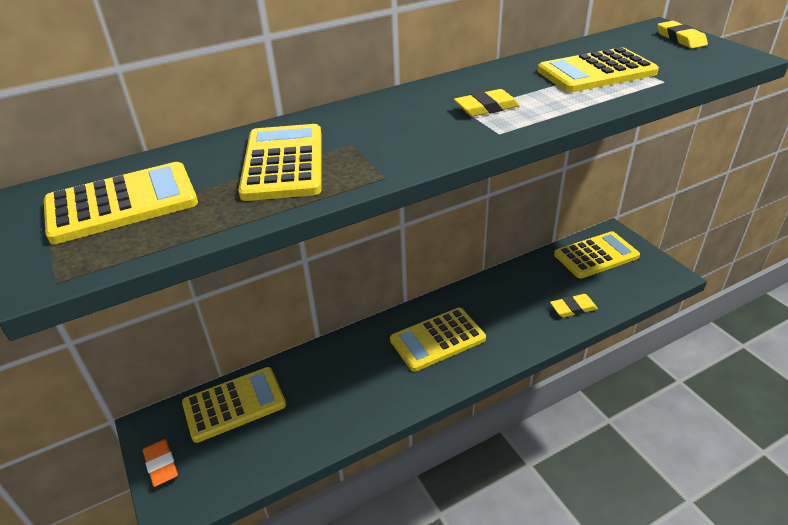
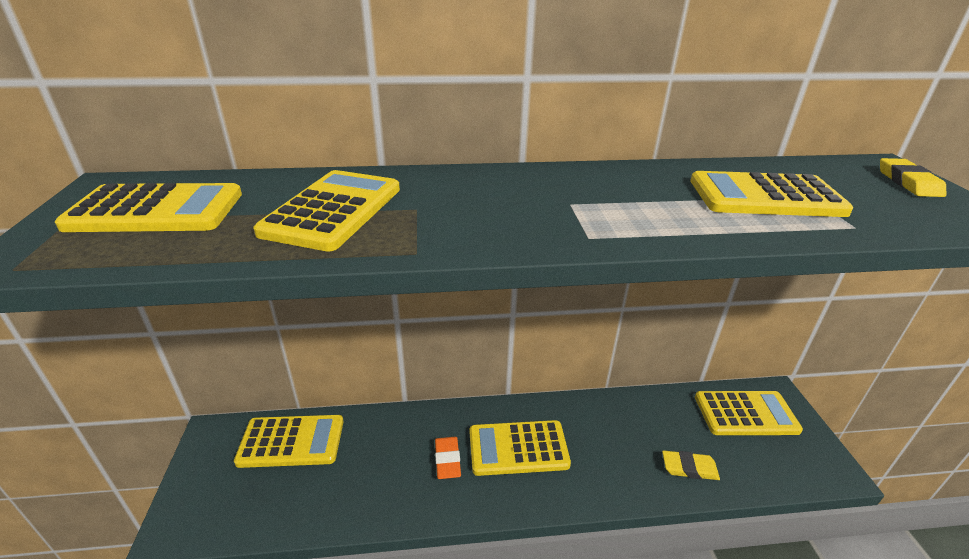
camera: 20 degrees right, 5 degrees down
(161, 465) = (195, 477): orange eraser -> orange eraser (447, 460)
(486, 107) = (597, 206): yellow eraser -> none

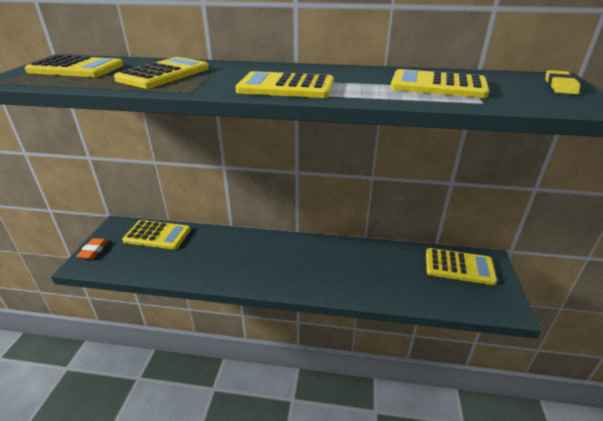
camera: 15 degrees right, 0 degrees up
(447, 460) = (243, 259): orange eraser -> orange eraser (93, 250)
(518, 448) = (289, 260): yellow calculator -> yellow calculator (286, 87)
(689, 468) = (399, 289): yellow eraser -> none

